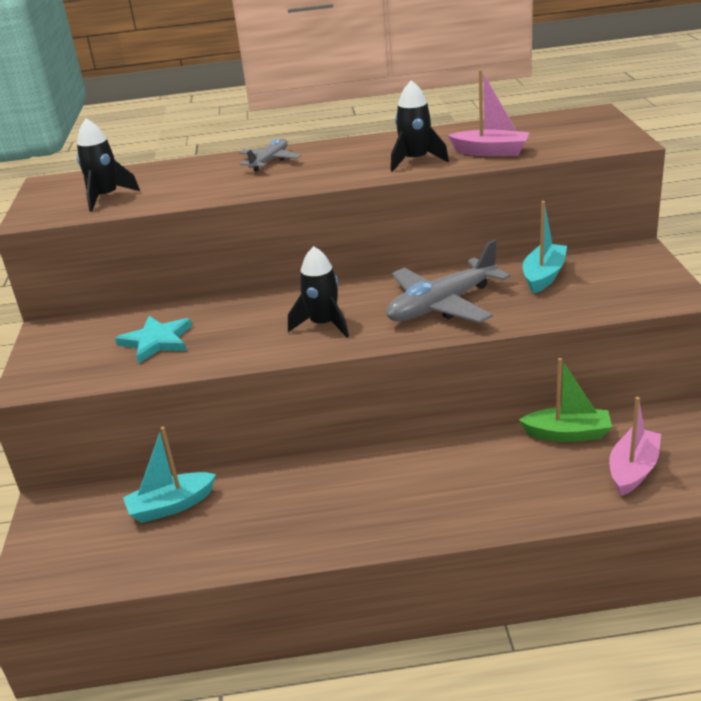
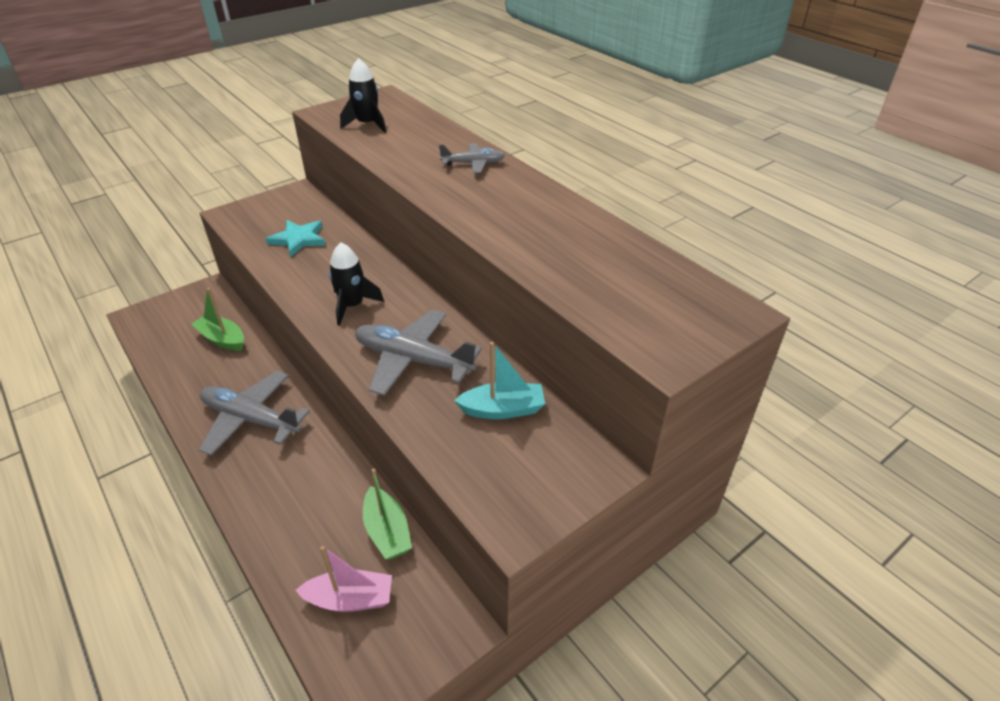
camera: 55 degrees right, 10 degrees up
(171, 506) = (222, 339): turquoise boat -> green boat
(341, 500) = (251, 419): none -> grey plane
(415, 160) = (518, 234): black rocket -> none
(491, 152) = (568, 272): pink boat -> none

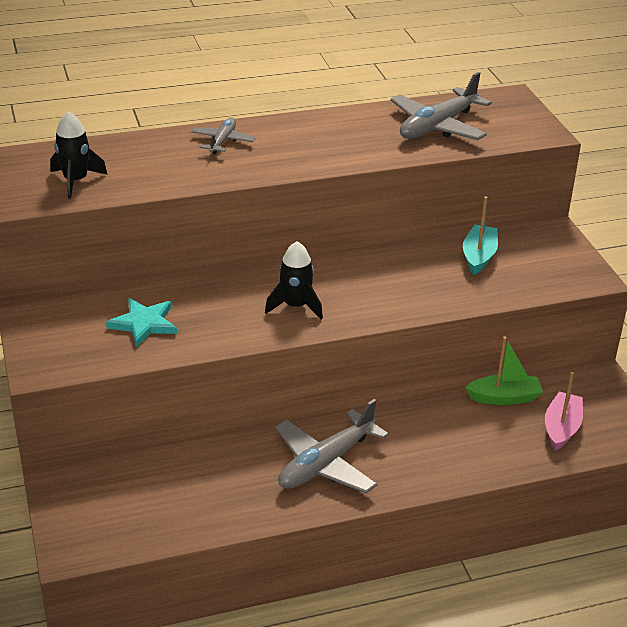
camera: 70 degrees left, 5 degrees down
(222, 339) = (174, 475): green boat -> none
(413, 360) = (397, 286): grey plane -> grey plane (437, 126)

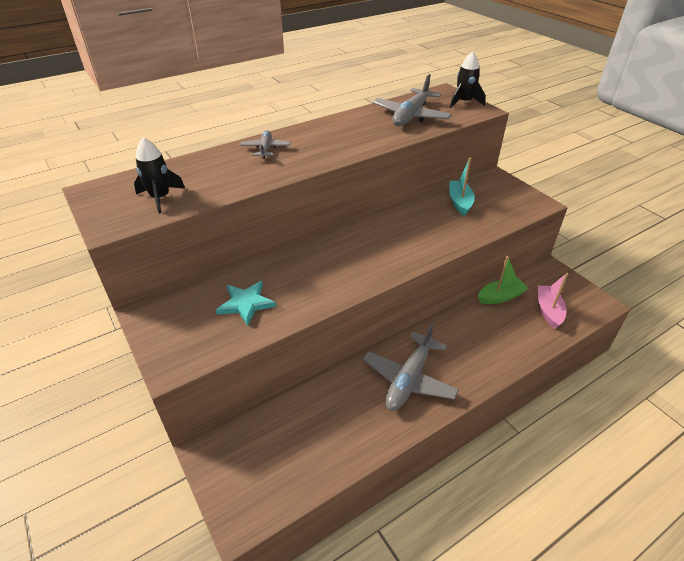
camera: 15 degrees left, 5 degrees up
(295, 306) = (356, 264): black rocket -> black rocket (464, 102)

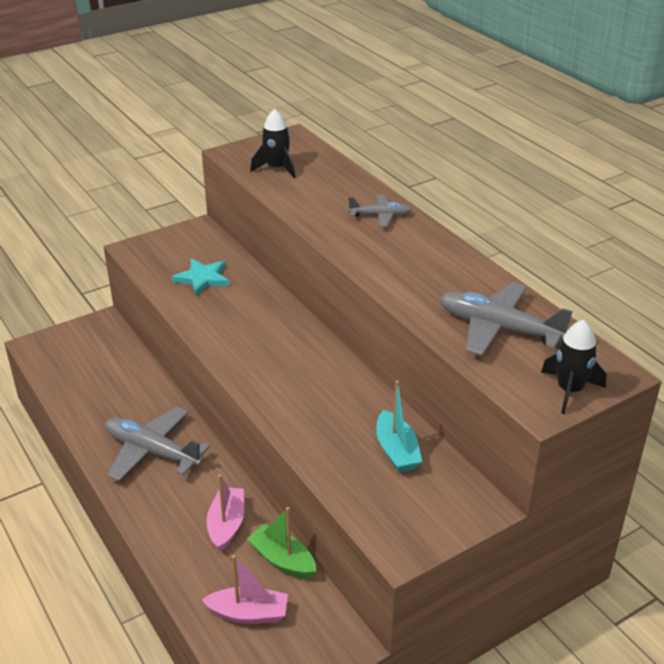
camera: 90 degrees right, 5 degrees down
(459, 202) = (396, 451): turquoise boat -> turquoise boat turned 75 degrees clockwise
(478, 326) = (226, 524): none -> pink boat
(500, 297) = (282, 560): green boat -> green boat turned 150 degrees clockwise

